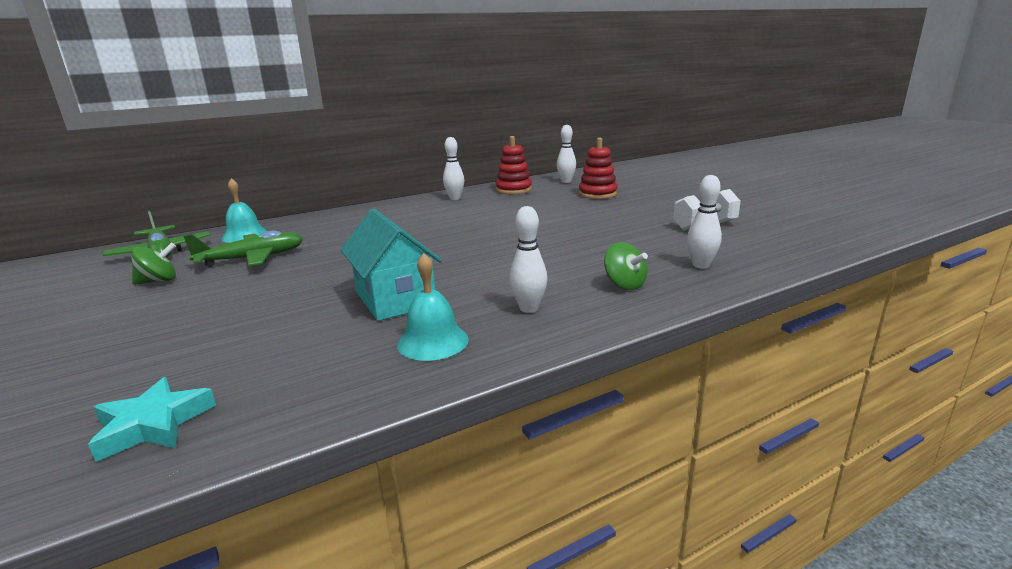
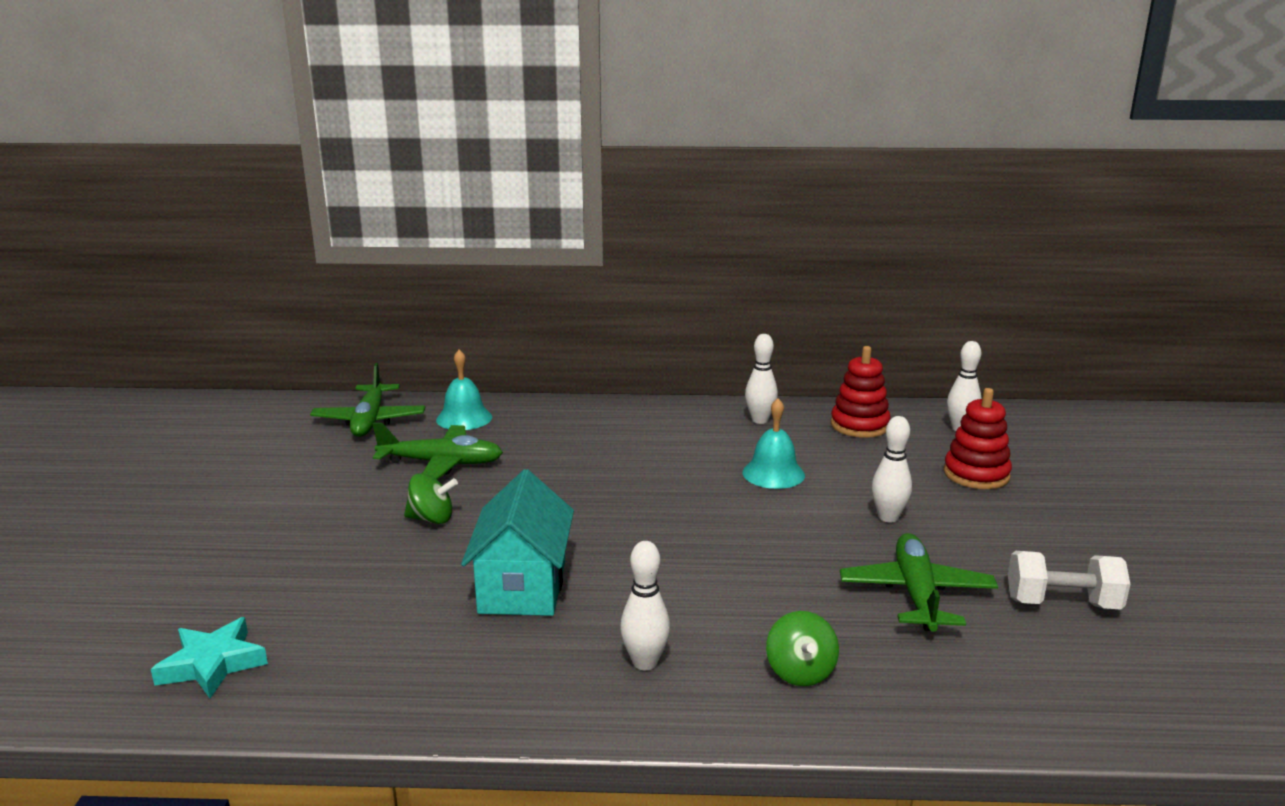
camera: 30 degrees right, 0 degrees up
(158, 281) = (337, 469): green spinning top -> green spinning top (431, 519)
(433, 341) = (501, 668): turquoise bell -> turquoise bell (773, 473)
(635, 239) = (916, 593): none -> green plane
(701, 265) = (949, 680): white bowling pin -> white bowling pin (888, 517)

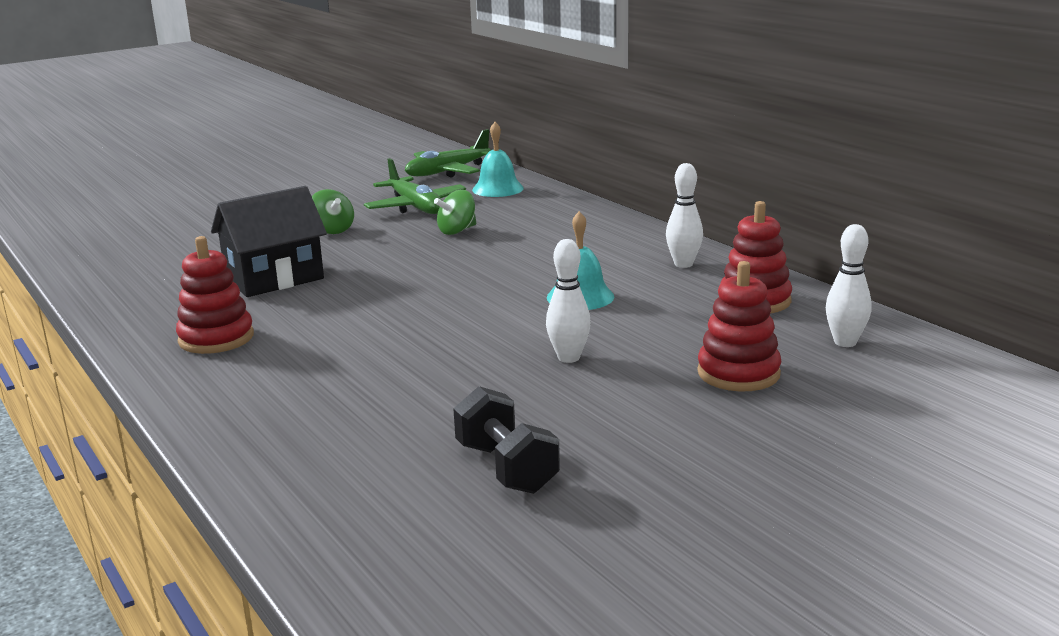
camera: 55 degrees right, 0 degrees up
(213, 664) = (105, 244): turquoise star -> none
(522, 587) = (274, 279): turquoise house -> black house
(645, 662) = (216, 338): white bowling pin -> red stacking toy
(800, 672) = (256, 388): green spinning top -> green spinning top (457, 231)
(916, 593) = (436, 401): green plane -> none
(1062, 603) = (507, 468): white dumbbell -> black dumbbell

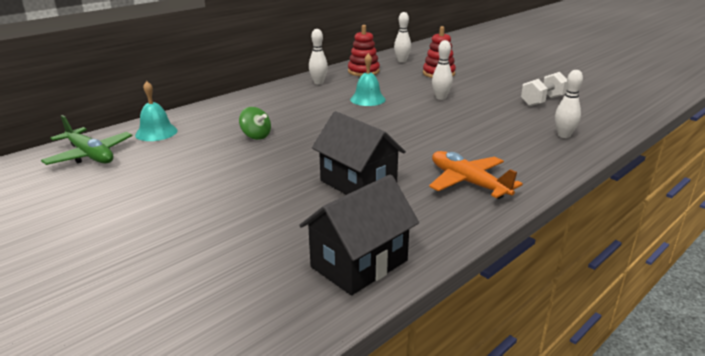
camera: 100 degrees left, 5 degrees up
(117, 273) = (359, 264): none -> black house
(216, 338) = (468, 182): red stacking toy -> orange plane
(308, 447) = (563, 135): none -> white bowling pin
(332, 230) = (245, 180): green spinning top -> none
(416, 207) = (192, 156): green plane -> none
(507, 468) = (542, 101): black dumbbell -> white dumbbell

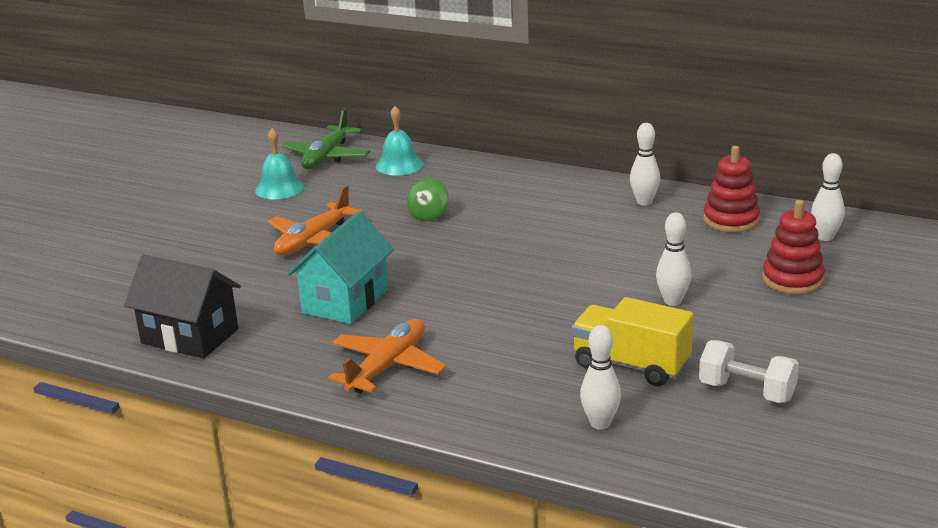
camera: 70 degrees right, 0 degrees up
(240, 182) = (313, 240): none -> orange plane
(358, 184) = (345, 301): black house -> turquoise house
(367, 99) = (610, 250): turquoise bell -> turquoise bell (279, 188)
(504, 118) = (631, 365): none -> yellow truck

